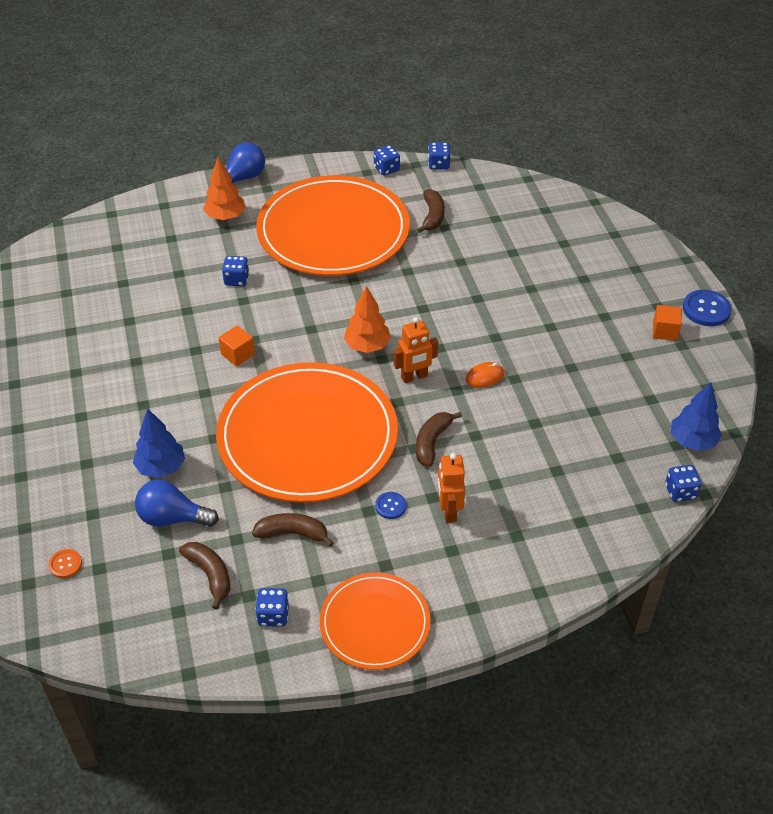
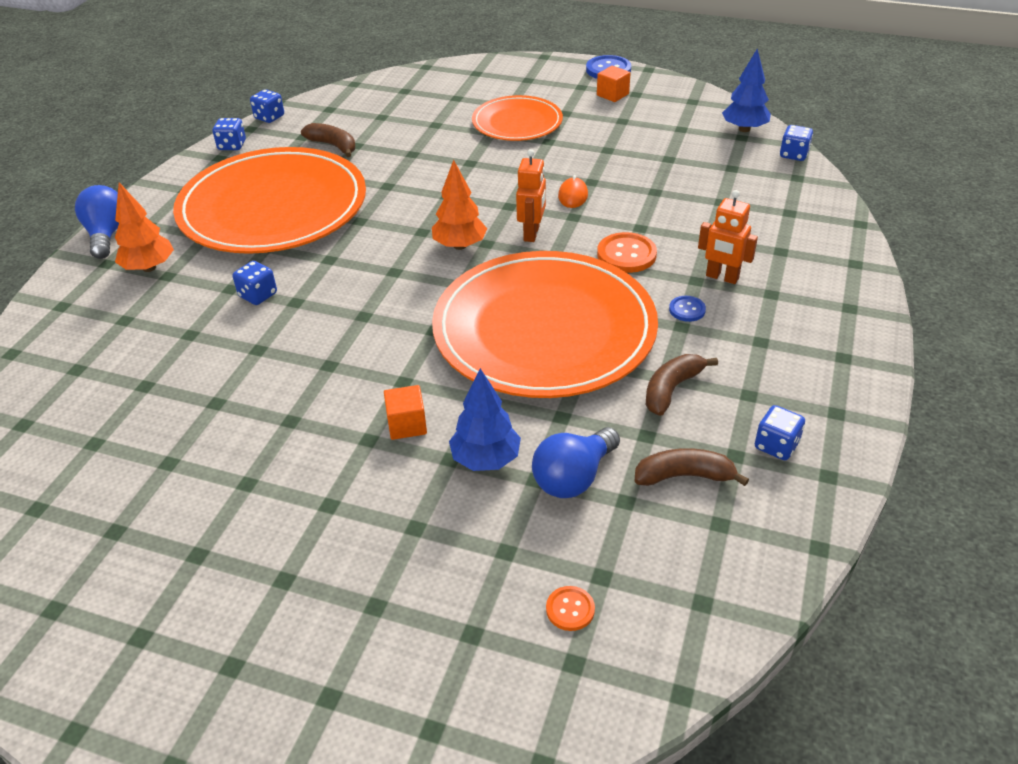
camera: 55 degrees left, 5 degrees down
(238, 354) = (372, 335): orange cube -> orange cube (407, 424)
(375, 623) = (832, 376): orange plate -> orange plate (517, 122)
(432, 442) = (626, 254): brown banana -> orange button

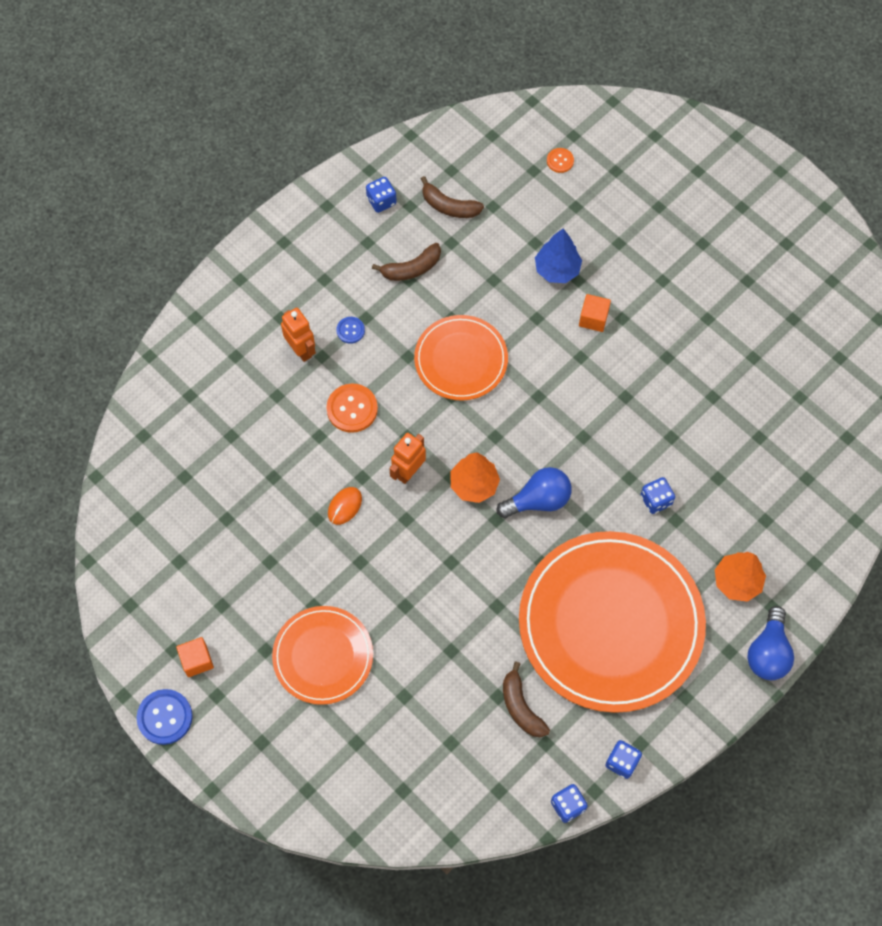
camera: 155 degrees left, 25 degrees up
(544, 329) = (461, 359): orange plate -> orange plate, size x0.54
(573, 477) = (512, 234): blue light bulb -> blue light bulb (538, 500)
(744, 129) = (124, 530): blue tree -> none
(793, 155) = (117, 468): blue dice -> none

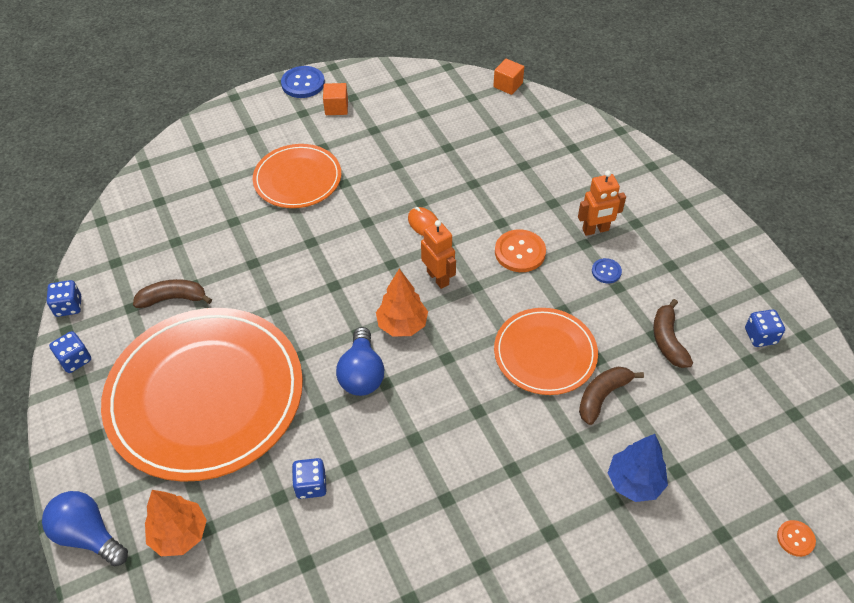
camera: 110 degrees right, 15 degrees down
(449, 206) = (743, 397): brown banana -> brown banana (602, 396)
(593, 318) = (558, 499): orange cube -> orange cube (508, 85)

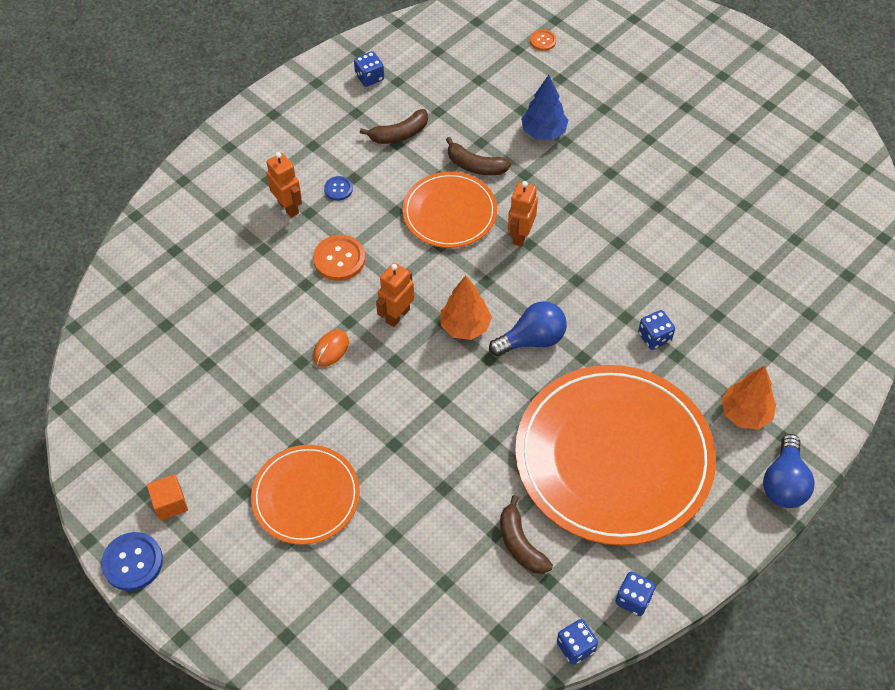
camera: 110 degrees left, 5 degrees up
(492, 407) = (520, 235): none -> orange robot
(508, 85) = (82, 334): orange cube -> none

